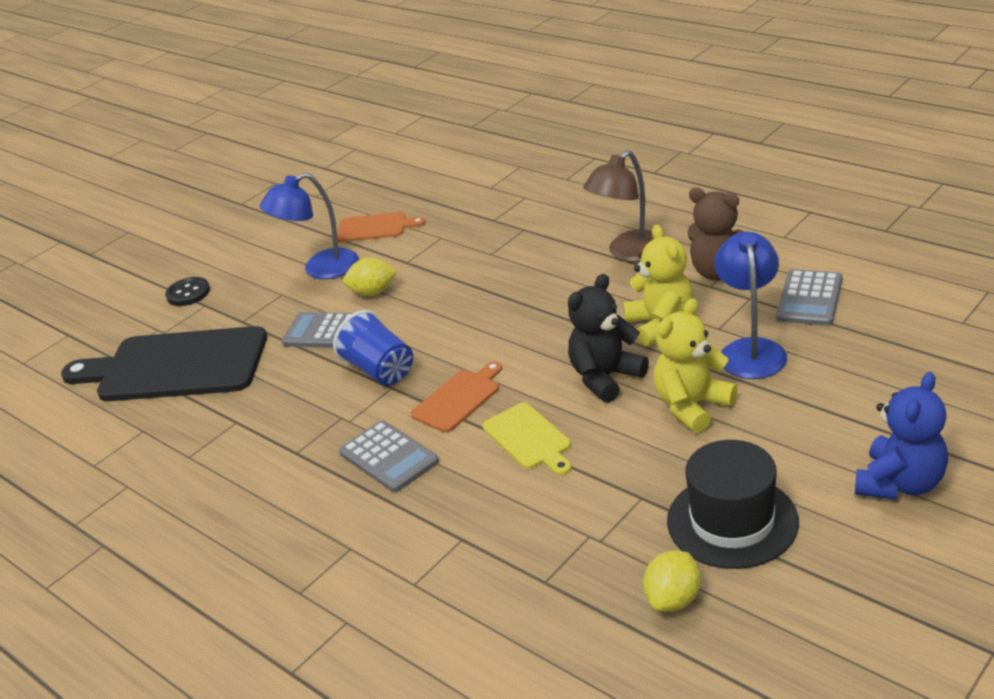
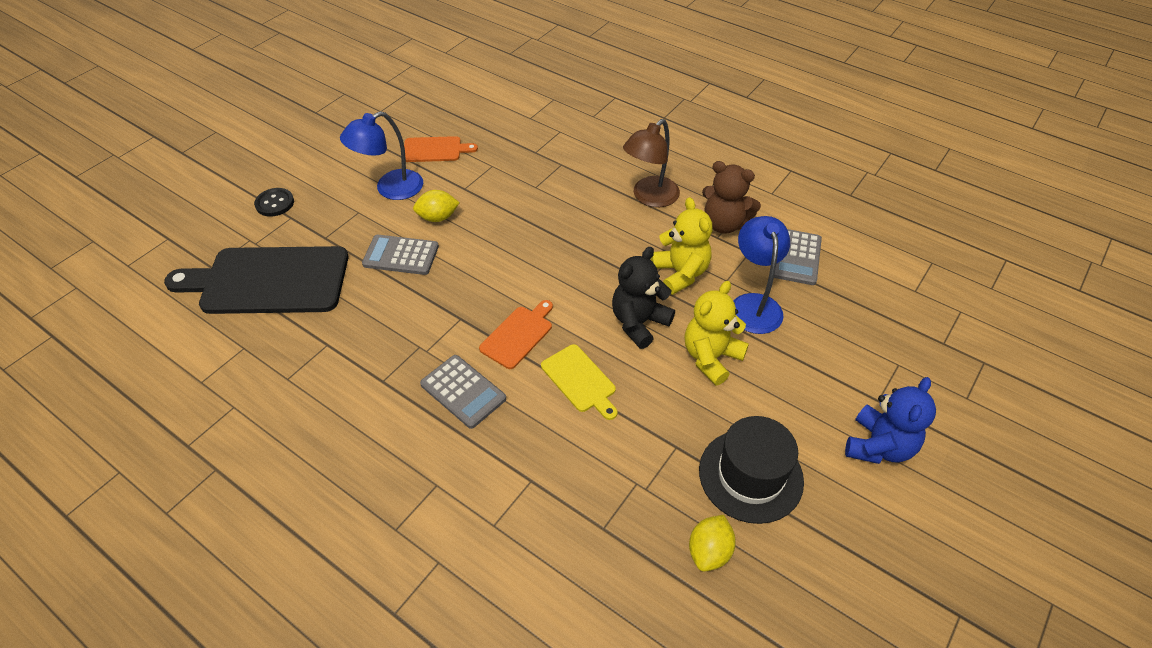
camera: 10 degrees left, 15 degrees up
(380, 370) = (449, 300): blue cup -> none

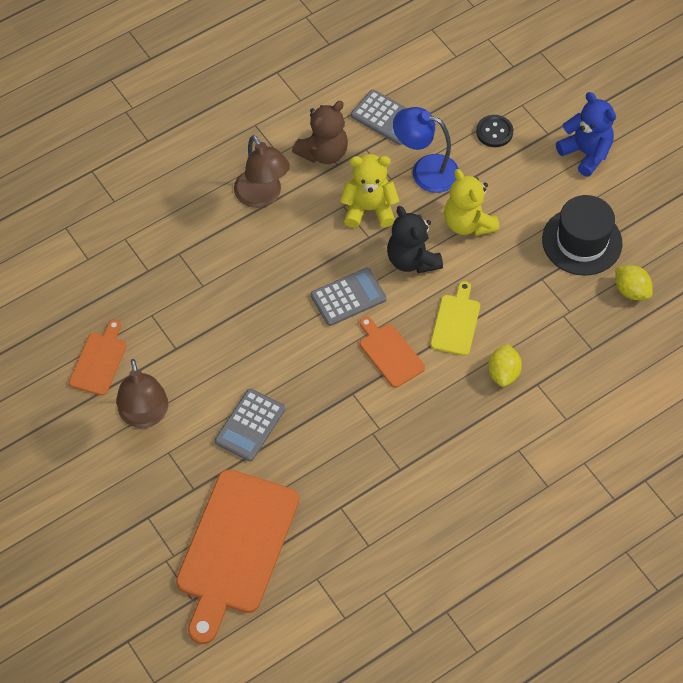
camera: 70 degrees left, 10 degrees up
(268, 280) = (235, 548): black cutting board -> orange cutting board
(275, 203) = (117, 530): black button -> black button (494, 132)
(390, 189) = (145, 416): blue lamp -> brown lamp
(438, 217) = (209, 382): yellow lemon -> yellow lemon (503, 373)
(463, 391) = (435, 410): grey calculator -> grey calculator (348, 297)
(580, 380) = (456, 322): yellow cutting board -> yellow cutting board turned 60 degrees counterclockwise

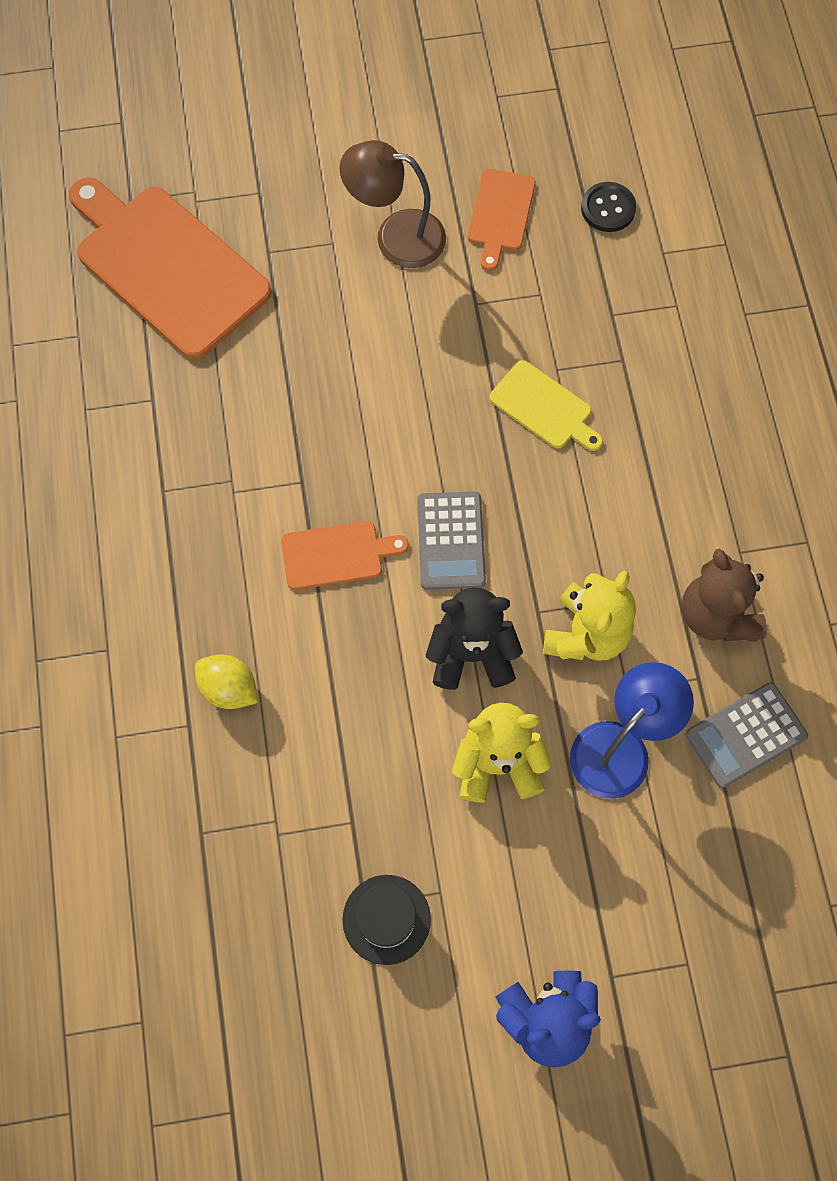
camera: 115 degrees right, 10 degrees up
(99, 361) = (500, 214): orange cutting board -> orange cutting board turned 60 degrees clockwise
(250, 425) = (320, 345): grey calculator -> none
(262, 196) = (672, 500): brown lamp -> none
(456, 322) = (340, 664): yellow cutting board -> yellow cutting board (544, 408)
(494, 132) = (650, 890): black button -> black button (608, 208)
(582, 241) = (386, 919): black hat -> black hat, size x0.65
(631, 291) = (265, 947): yellow lemon -> none

